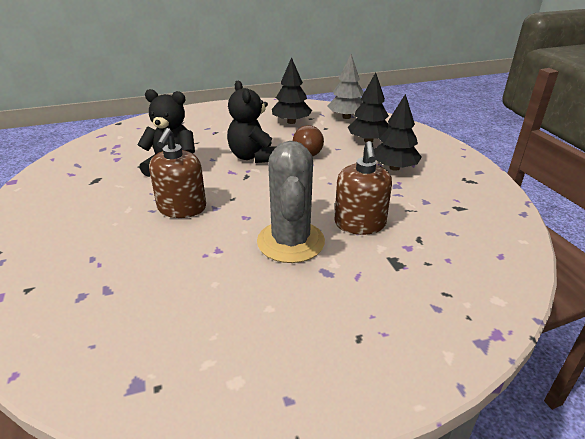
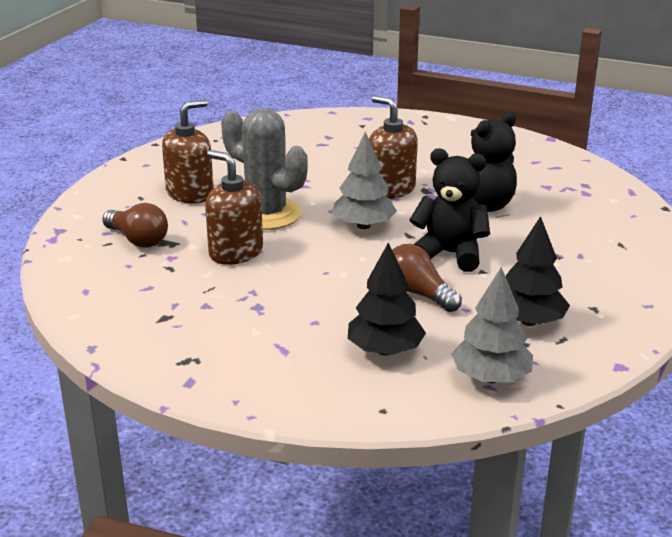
camera: 130 degrees right, 5 degrees down
(254, 195) = (363, 226): none -> grey tree
(310, 307) = (190, 194): none -> brown soap dispenser
(394, 168) = (291, 327): black tree -> none
(417, 280) = (138, 240): none -> brown light bulb

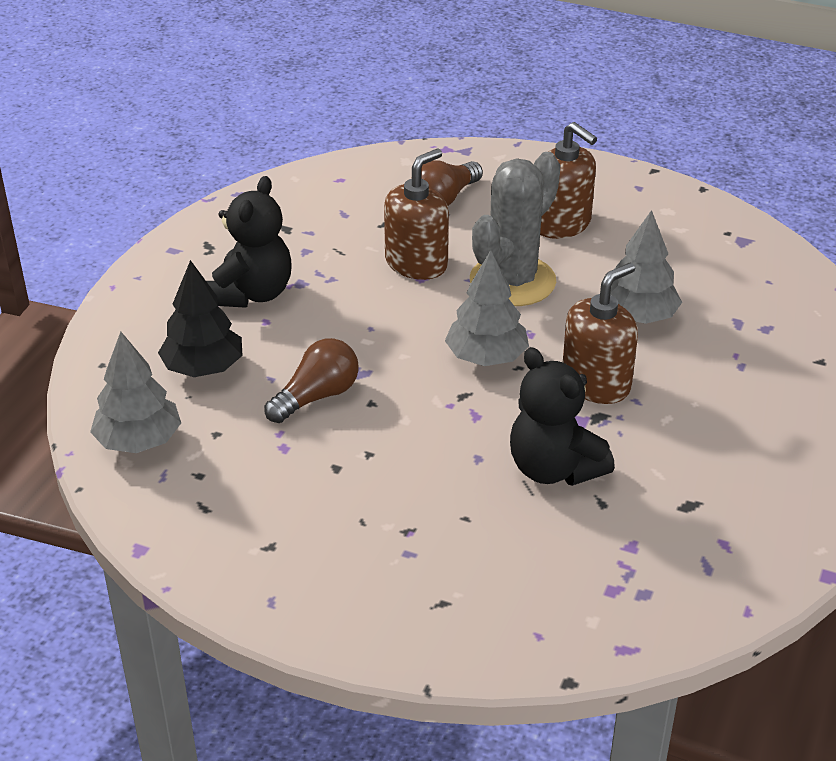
camera: 90 degrees right, 10 degrees up
(314, 173) = (638, 316): none -> grey tree
(450, 254) = (412, 428): black teddy bear -> black teddy bear (252, 294)
(529, 321) = (246, 482): black tree -> none

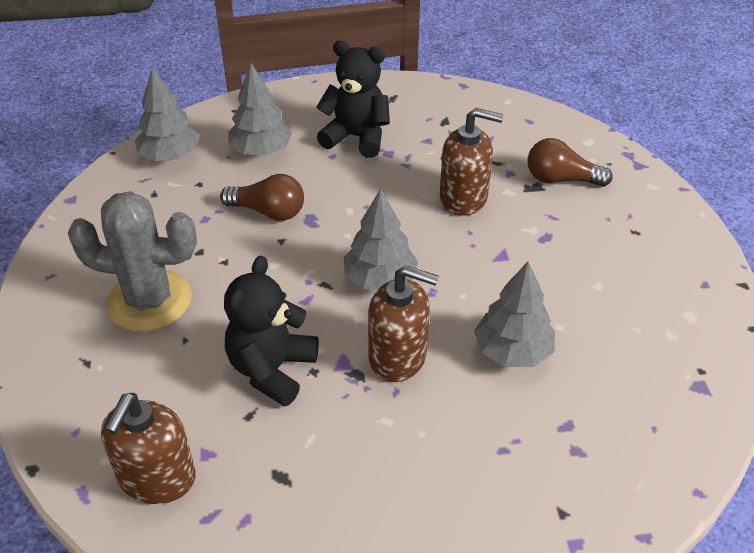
camera: 60 degrees right, 5 degrees up
(203, 368) = (261, 150): black tree -> grey tree
(252, 294) = (356, 137): black teddy bear -> black teddy bear turned 150 degrees counterclockwise
(512, 281) = (490, 257): grey cactus -> grey cactus (149, 301)
(562, 224) = (597, 256): brown soap dispenser -> brown soap dispenser (157, 478)

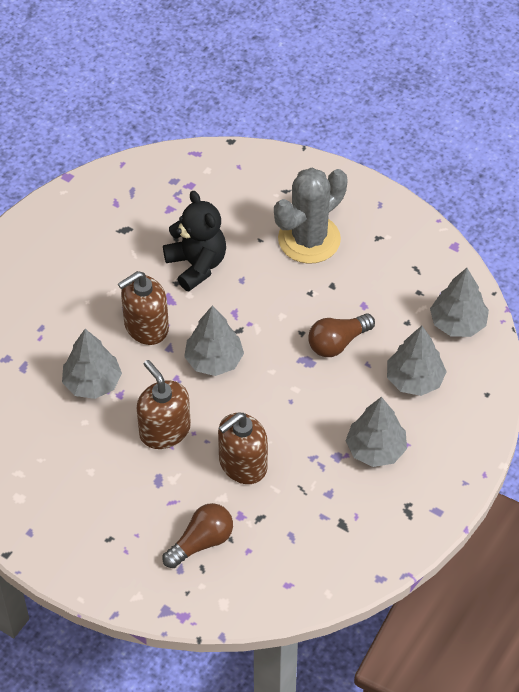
camera: 130 degrees right, 10 degrees up
(157, 478) = (175, 183): brown soap dispenser -> brown soap dispenser (164, 430)
(356, 137) = (375, 449): black teddy bear -> grey tree

